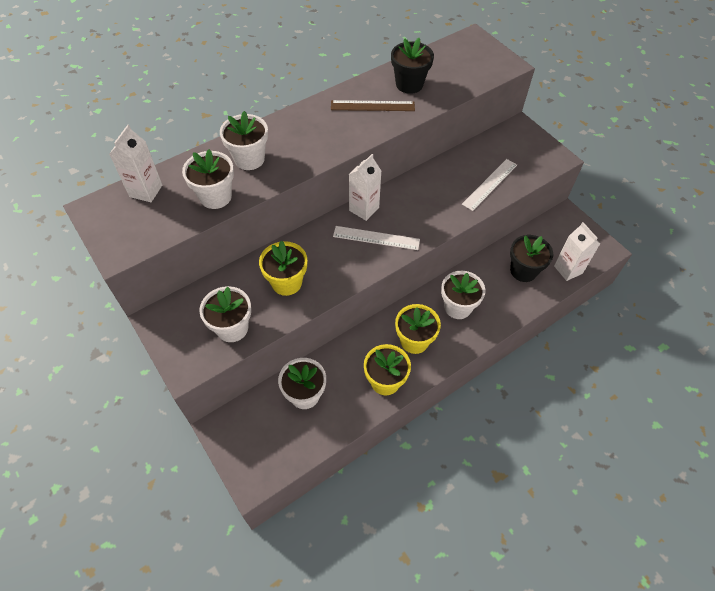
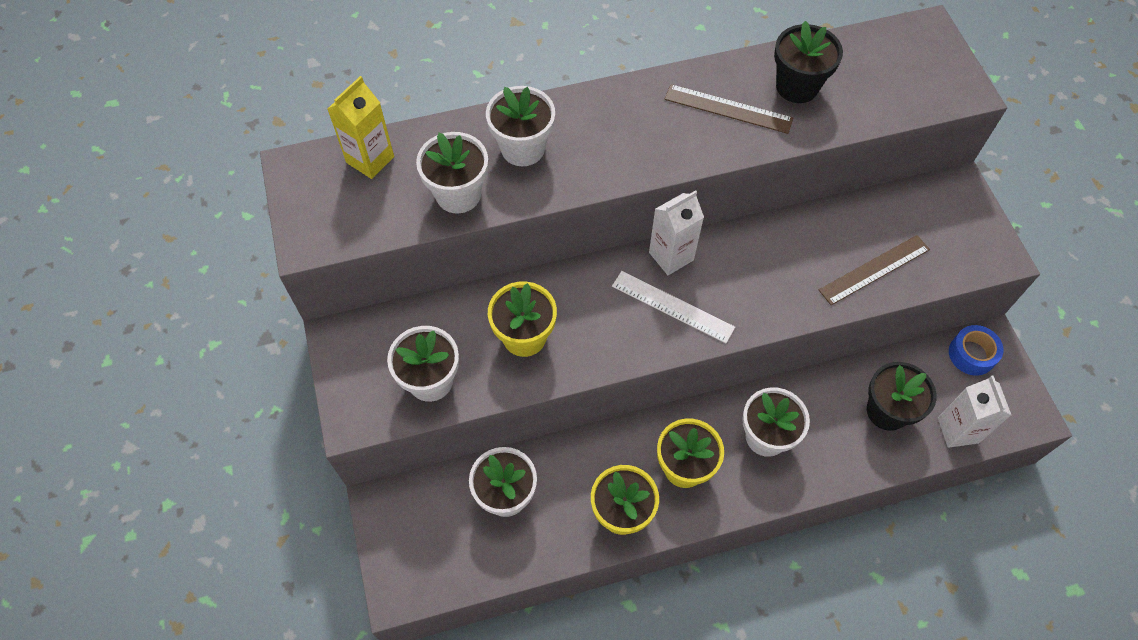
camera: 20 degrees right, 5 degrees up
(146, 191) = (370, 159): white carton -> yellow carton
(490, 184) = (874, 270): white ruler -> brown ruler
(558, 225) = (971, 354): none -> blue tape

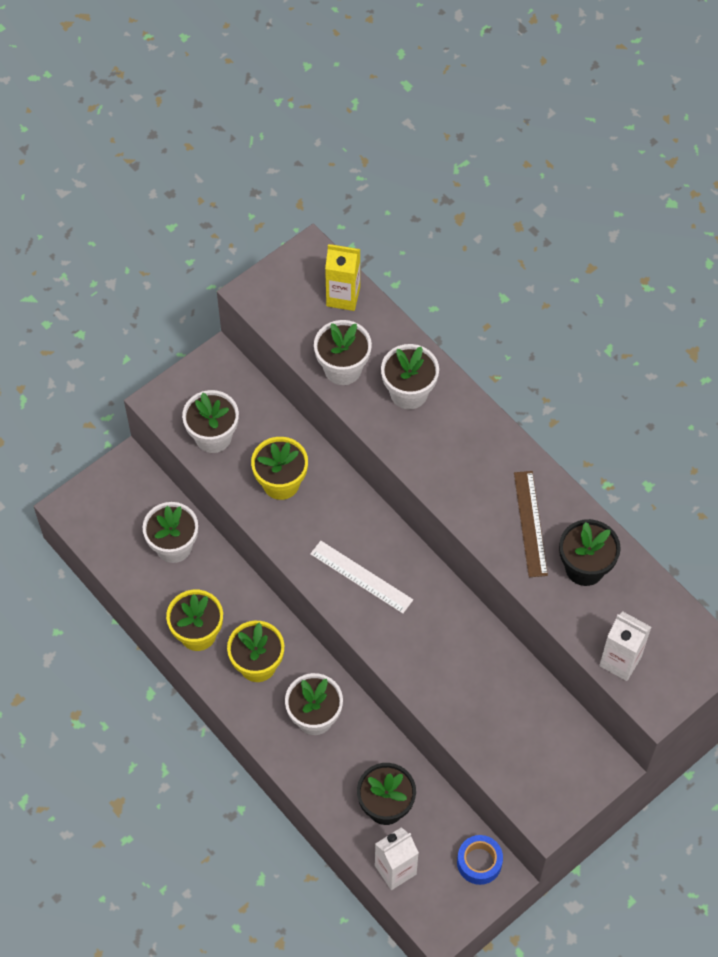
camera: 65 degrees right, 0 degrees up
(671, 256) = (409, 558): white carton -> white carton (620, 661)
(672, 307) = (361, 577): white ruler -> white ruler turned 60 degrees counterclockwise
(874, 270) = (477, 719): brown ruler -> none

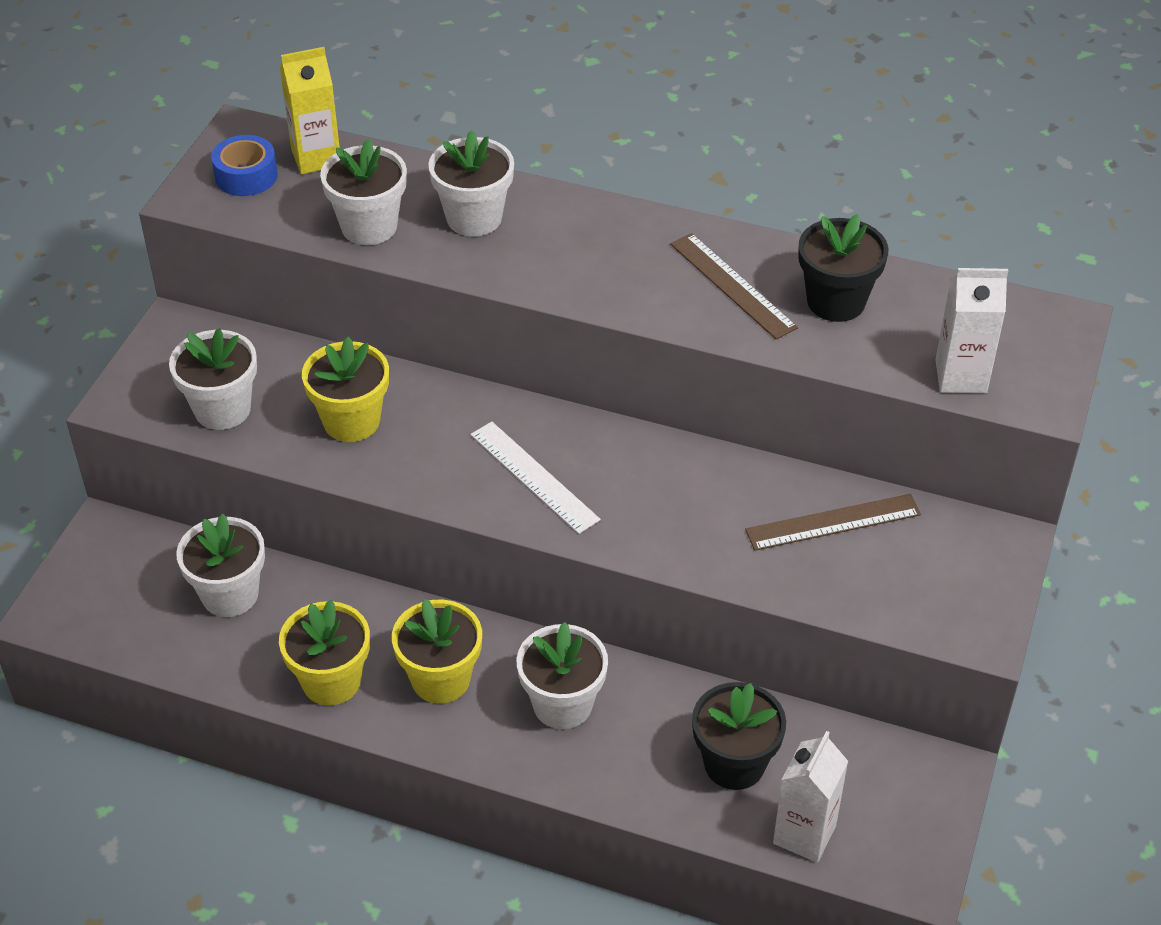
camera: 30 degrees left, 15 degrees down
(361, 577) = (533, 477): white ruler -> white ruler turned 45 degrees clockwise
(479, 862) = (905, 769): blue tape -> blue tape (246, 176)
(513, 700) = (833, 522): none -> brown ruler

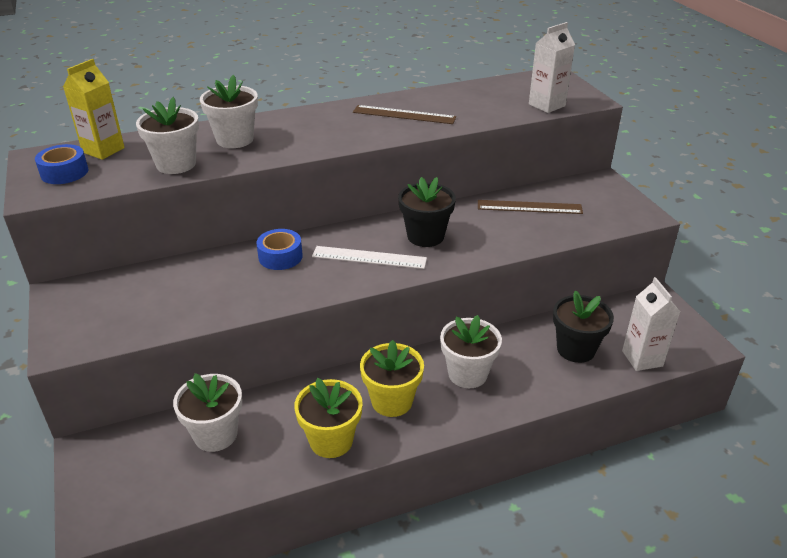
camera: 40 degrees left, 10 degrees down
(222, 409) = (142, 316): white flower pot -> none
(351, 421) = (234, 283): yellow flower pot -> none
(436, 413) = (280, 256): none -> blue tape
(833, 522) = (529, 207): brown ruler -> brown ruler turned 60 degrees clockwise
(836, 301) = (458, 103): black flower pot -> black flower pot (425, 236)

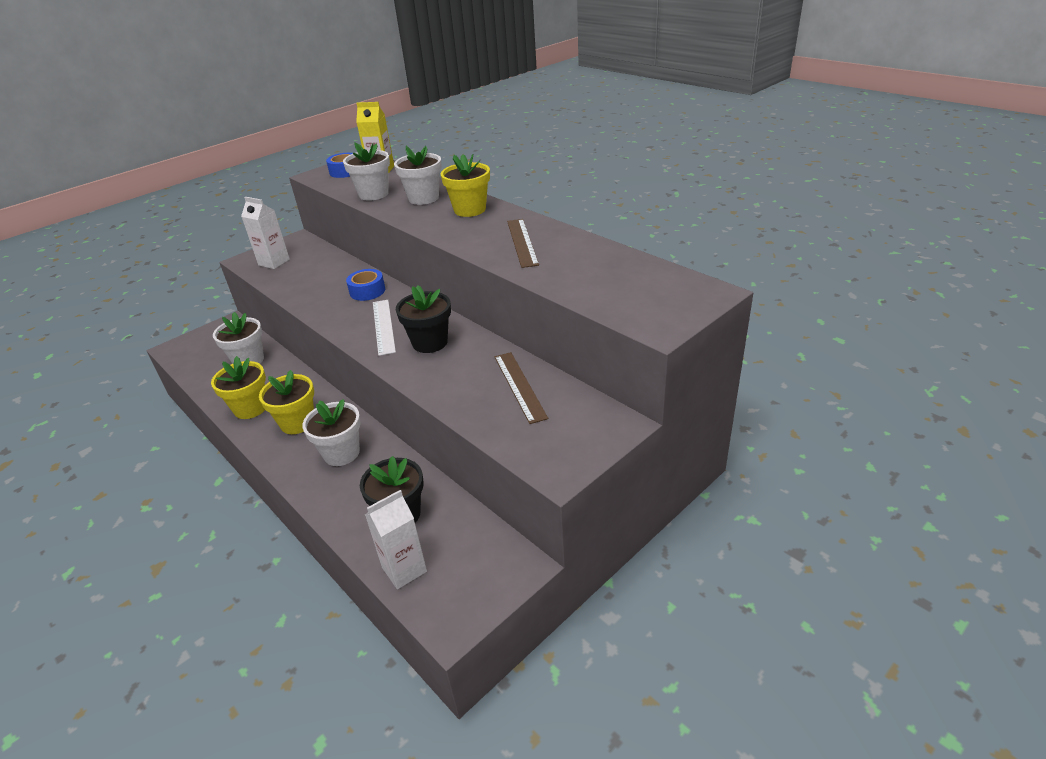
camera: 70 degrees right, 0 degrees up
(301, 123) = (470, 210): none -> yellow flower pot
(547, 105) = (616, 305): white carton -> white carton (274, 262)

